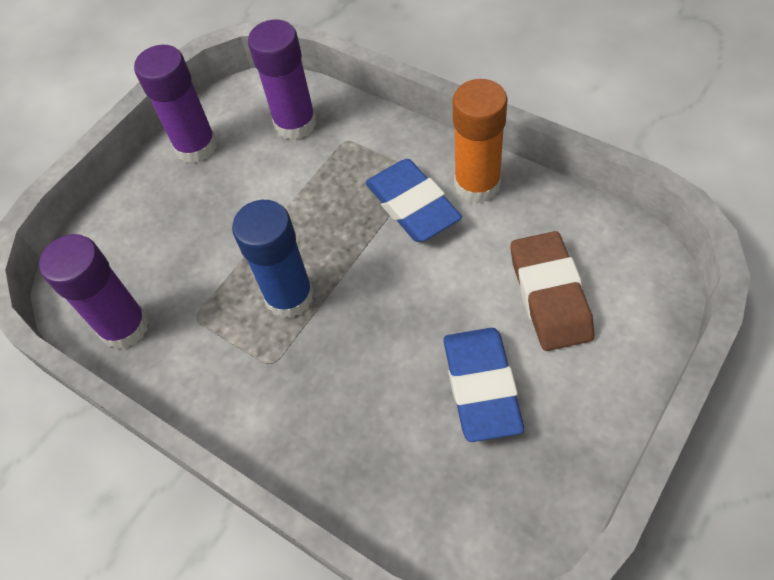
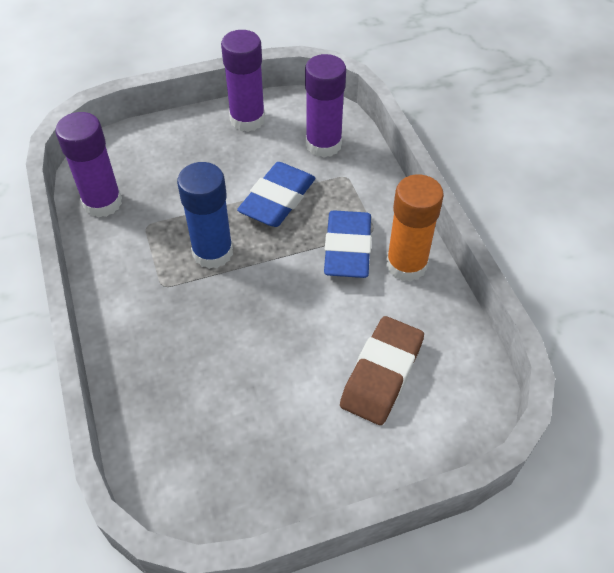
camera: 30 degrees right, 5 degrees down
(481, 387) = (275, 398): blue eraser -> blue eraser (277, 199)

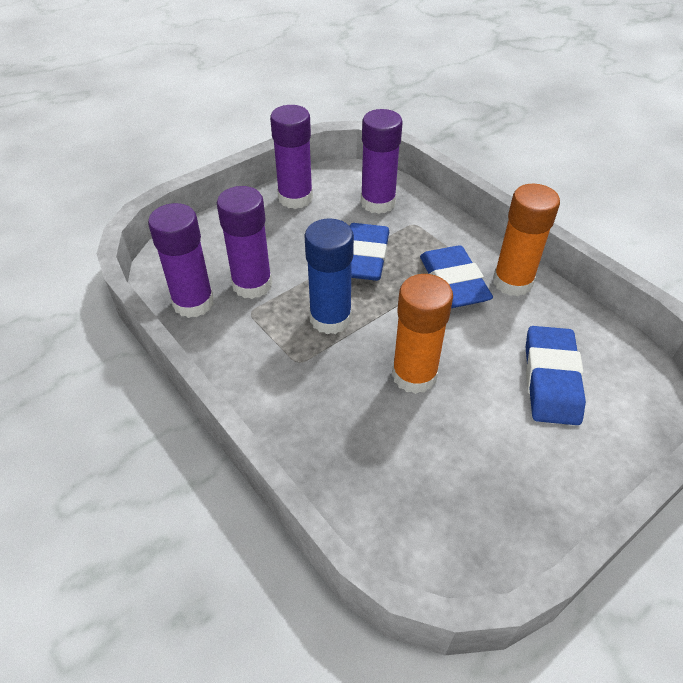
camera: 20 degrees left, 5 degrees down
(161, 199) = (252, 284): none -> purple glue stick
(257, 330) = (414, 375): none -> orange glue stick
(382, 374) = (551, 380): brown eraser -> blue eraser

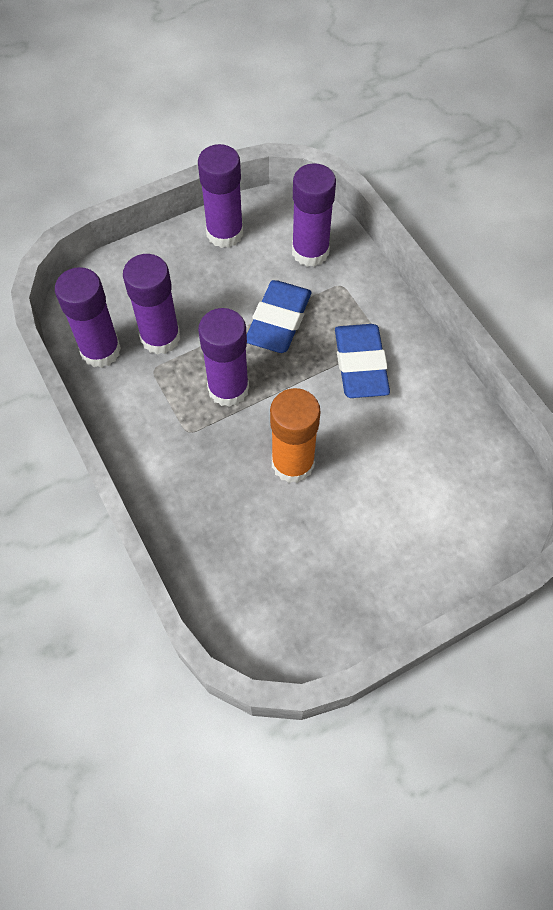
camera: 10 degrees right, 15 degrees up
(330, 318) = (228, 388): blue glue stick -> purple glue stick
(512, 282) = (421, 373): orange glue stick -> none
(551, 380) = (421, 489): blue eraser -> none

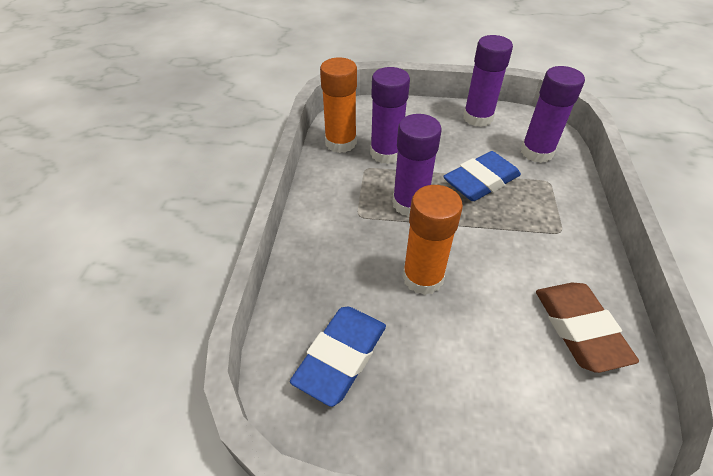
camera: 35 degrees right, 15 degrees down
(100, 350) = (340, 143): purple glue stick -> orange glue stick
(360, 365) = (531, 239): blue eraser -> blue eraser (341, 357)
(442, 434) = (579, 329): none -> brown eraser

